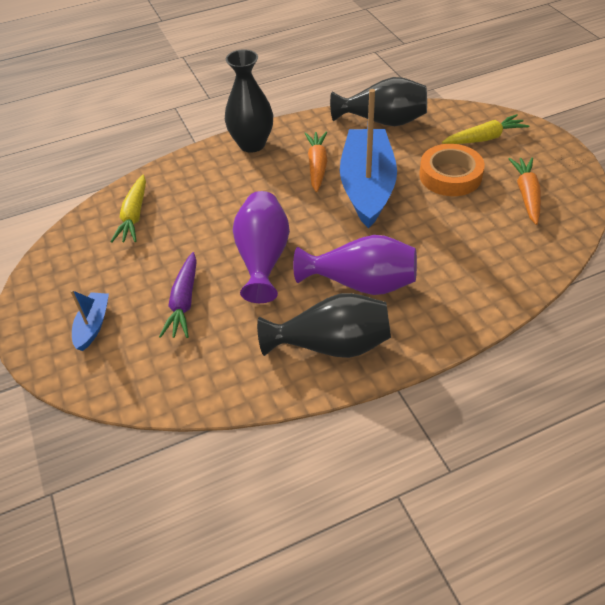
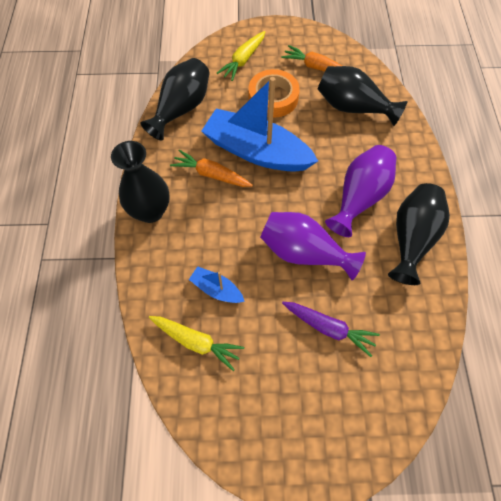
camera: 70 degrees left, 15 degrees up
(93, 325) = (326, 413): blue boat -> blue boat (216, 289)
(484, 138) = (243, 60): yellow carrot -> yellow carrot turned 150 degrees counterclockwise
(490, 242) = (353, 108): none -> black vase

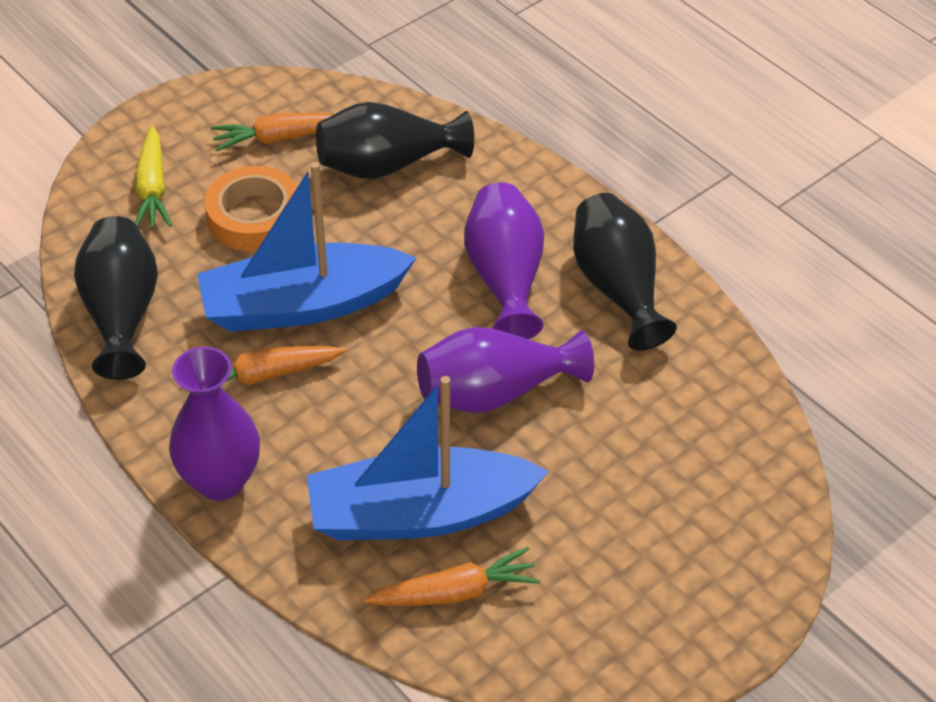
camera: 40 degrees left, 15 degrees down
(150, 211) = (220, 480): black vase -> purple vase
(196, 342) = (454, 592): yellow carrot -> orange carrot
(216, 289) = (420, 513): blue boat -> blue boat, size x2.26
(328, 328) = (610, 459): purple carrot -> none

